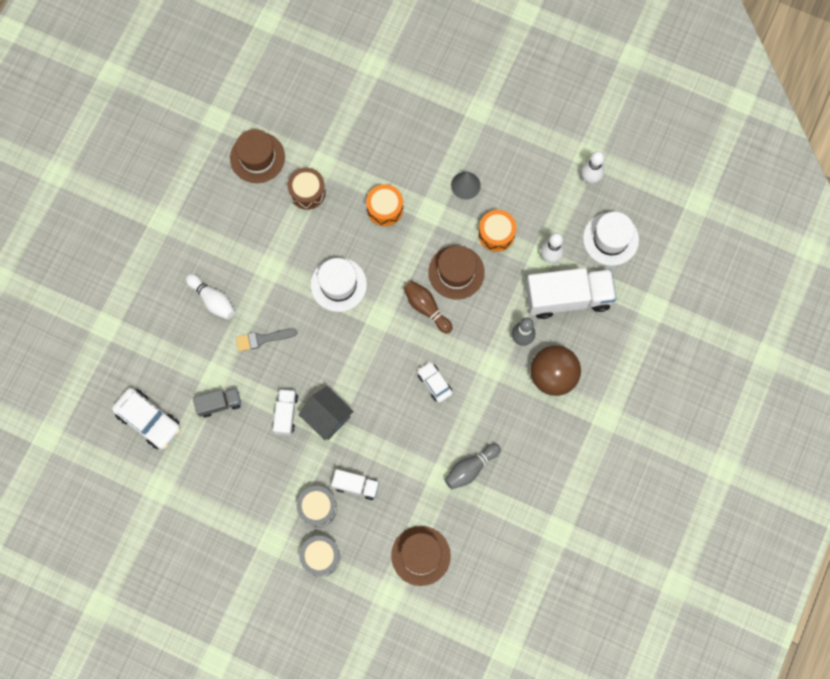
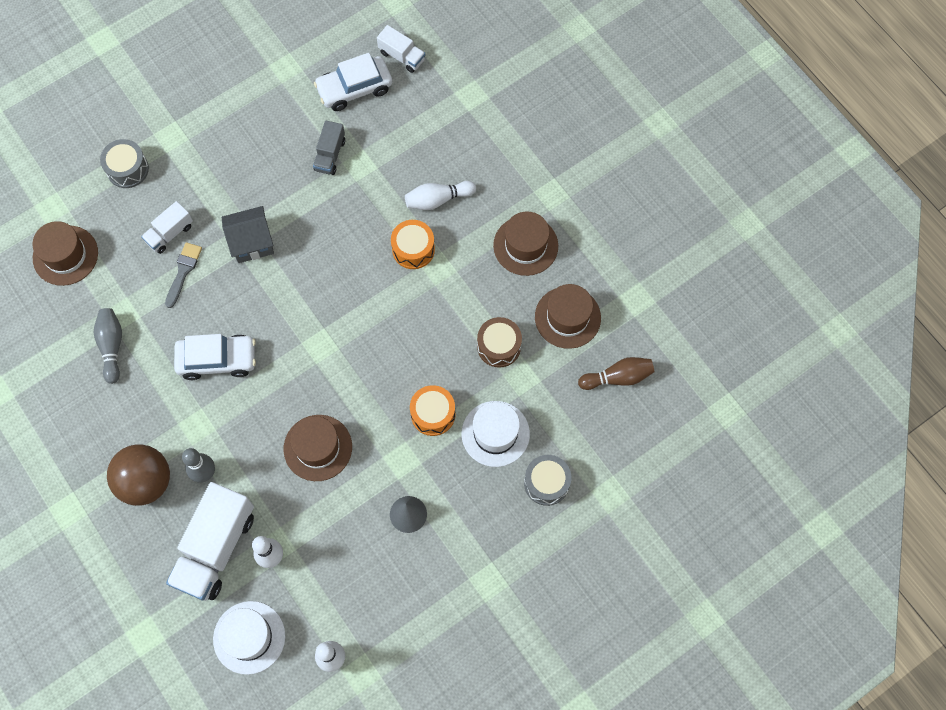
camera: 120 degrees right, 5 degrees down
(216, 216) = (525, 245): none -> brown hat
(262, 339) = (369, 224): grey brush -> grey brush (183, 271)
(286, 414) = (280, 208): white truck -> white truck (402, 56)
(317, 508) = (173, 190): grey drum -> grey drum (546, 483)
(338, 284) = (379, 324): white hat -> white hat (495, 433)
(426, 308) = (299, 396): brown bowling pin -> brown bowling pin (618, 377)
(434, 383) = (217, 360): white car -> white car, size x1.69
(496, 234) = (333, 514): orange drum -> orange drum (413, 249)

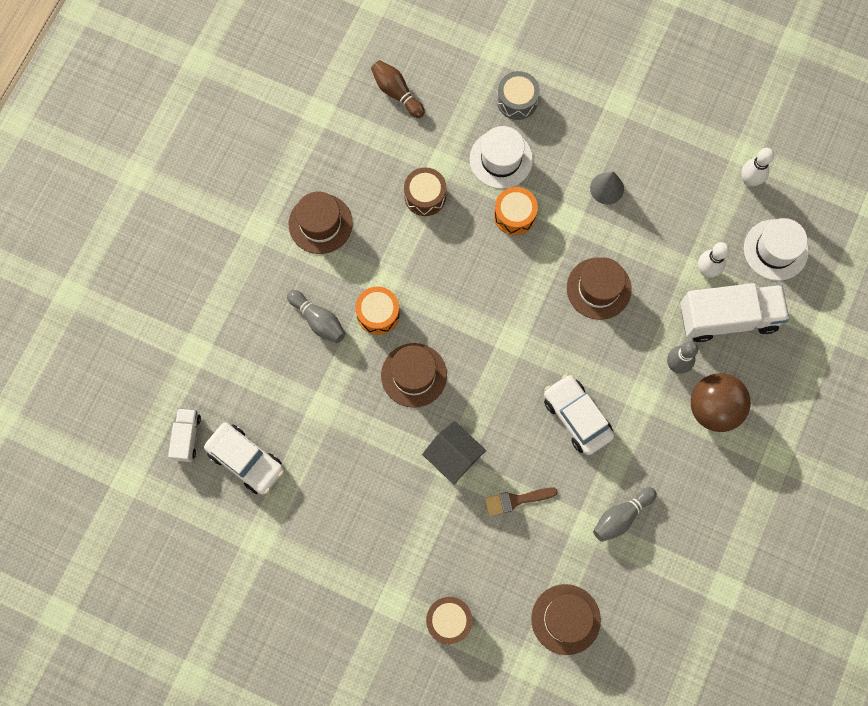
camera: 120 degrees left, 5 degrees up
(127, 169) = (449, 621): grey drum -> brown drum
(170, 233) = (488, 537): white truck -> none
(183, 271) = (516, 500): grey brush -> brown brush
(330, 155) = (327, 441): grey truck -> none
(438, 199) = (318, 320): white bowling pin -> grey bowling pin
(567, 317) = (367, 156): brown hat -> brown hat (414, 375)

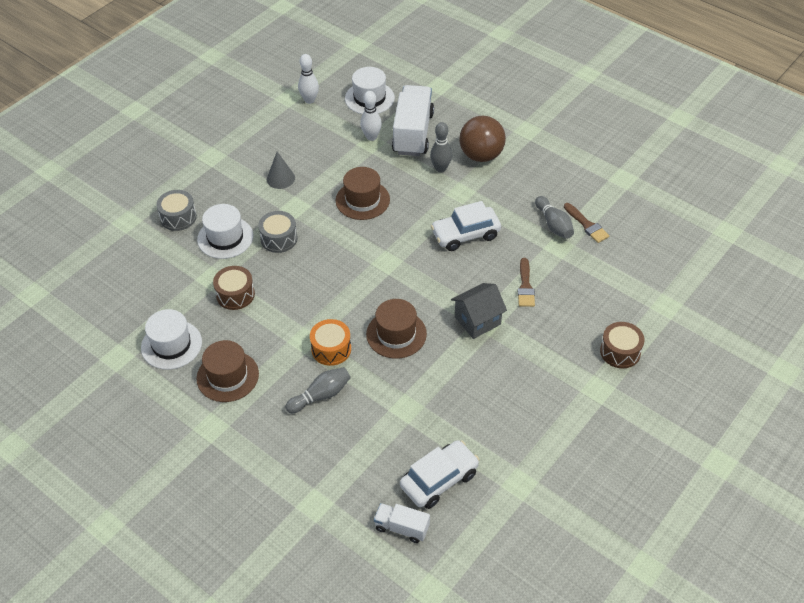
camera: 75 degrees left, 25 degrees down
(345, 157) = (171, 345): none -> white hat
(396, 92) = (128, 296): brown bowling pin -> none
(514, 215) = (279, 239): orange drum -> grey drum
(565, 619) = (630, 275): brown hat -> none
(631, 556) = (587, 225): none -> brown brush

